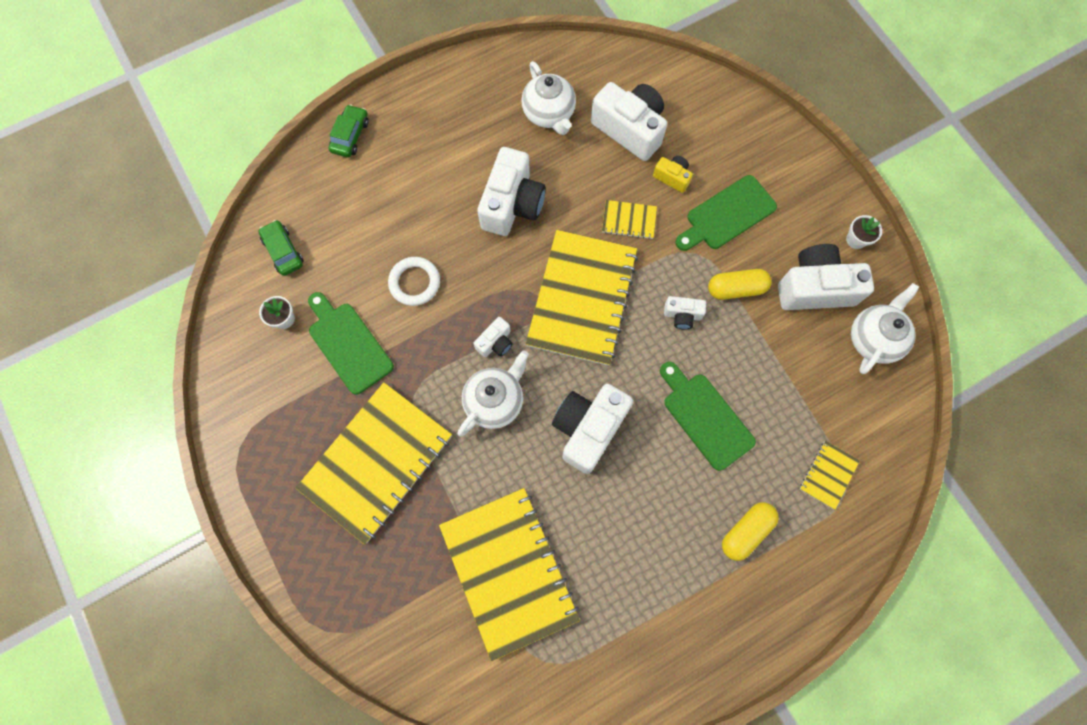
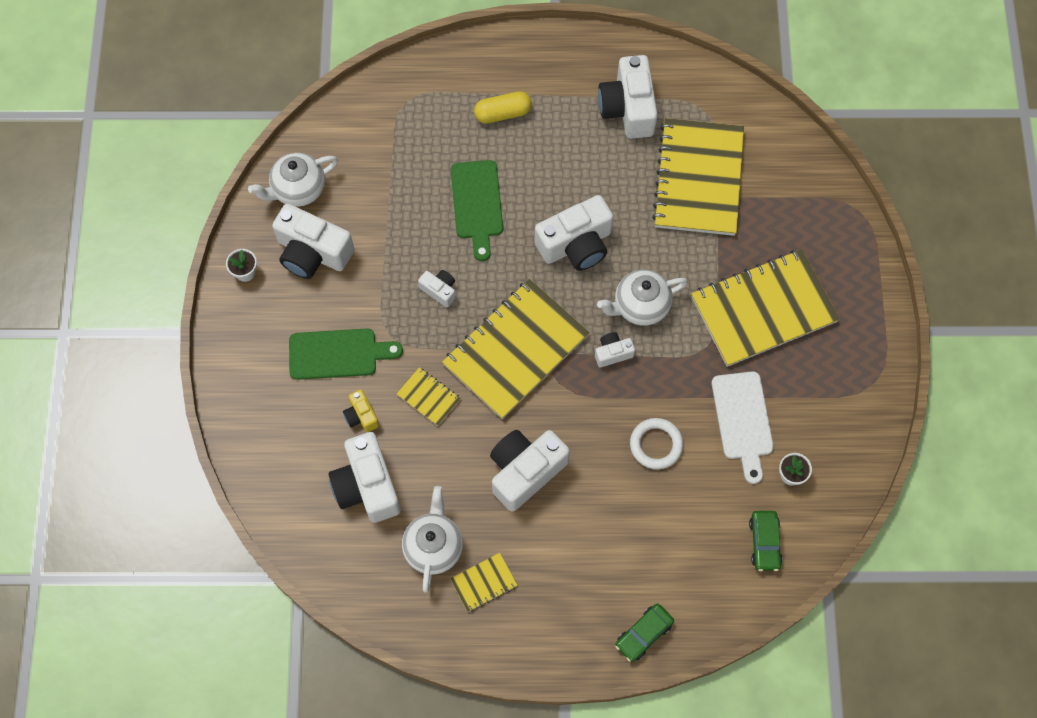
camera: 150 degrees left, 5 degrees down
(348, 344) = (743, 420): green cutting board -> white cutting board
(625, 615) = (628, 108): none -> white camera
(736, 289) = (378, 287): yellow capsule -> none
(828, 475) = (413, 117): yellow notebook -> yellow notebook (484, 583)

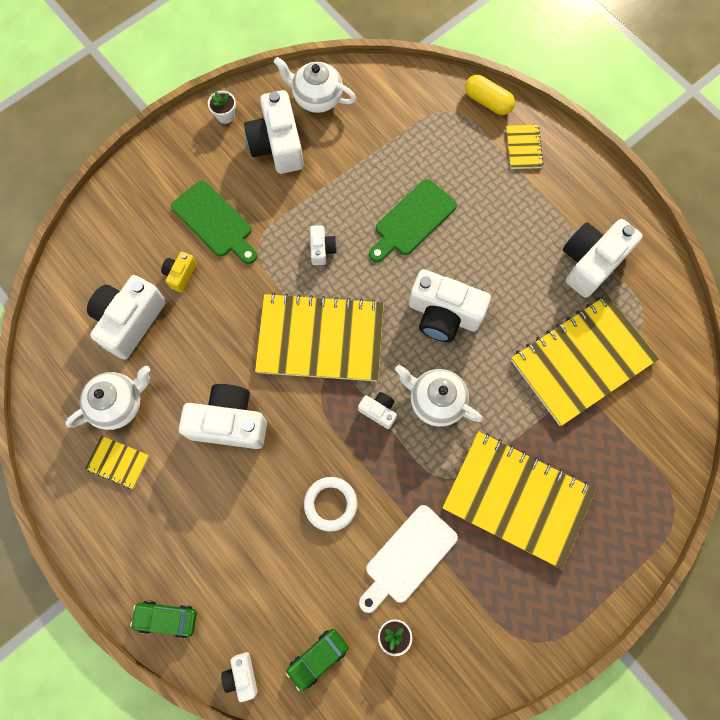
camera: 50 degrees right, 5 degrees up
(428, 397) = (232, 308): yellow notebook -> yellow notebook (523, 148)
(503, 113) = (501, 180): yellow capsule -> yellow capsule (487, 102)
(733, 608) = (242, 675): none -> white camera

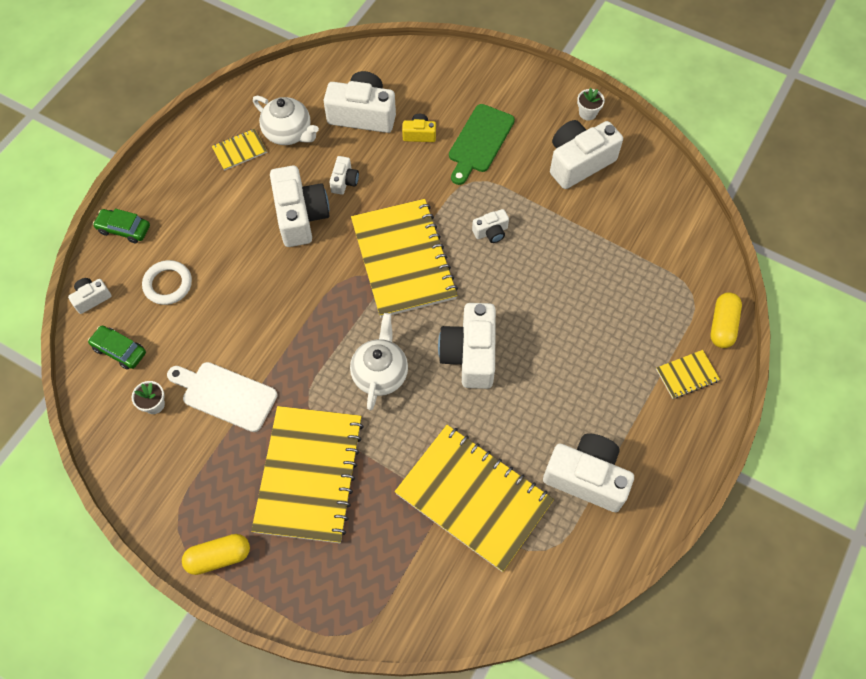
camera: 70 degrees right, 10 degrees down
(117, 462) = (239, 150): yellow notebook -> yellow notebook turned 60 degrees clockwise
(166, 618) = (124, 229): green car -> green car turned 60 degrees counterclockwise
(317, 98) = (644, 177): white teapot -> none
(330, 504) = (254, 317): white ring -> white ring (168, 284)
(378, 411) = (352, 328): white camera -> white camera (344, 181)
(412, 220) = (555, 298): green cutting board -> none
(573, 608) = (219, 557): none -> yellow capsule

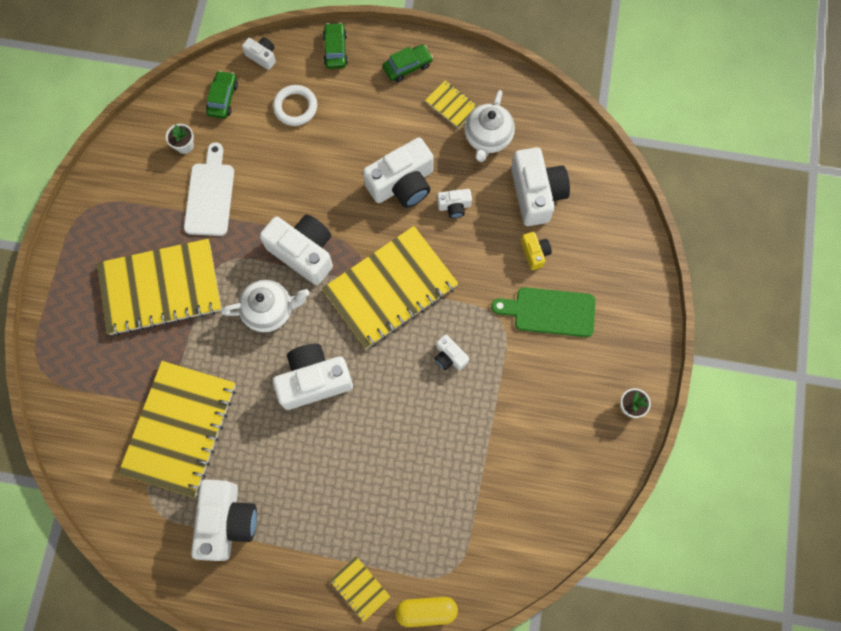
camera: 70 degrees right, 10 degrees up
(178, 173) = (407, 66): none -> green car
(219, 557) = (74, 248): yellow capsule -> none
(579, 162) = (564, 415): white camera -> white camera (303, 252)

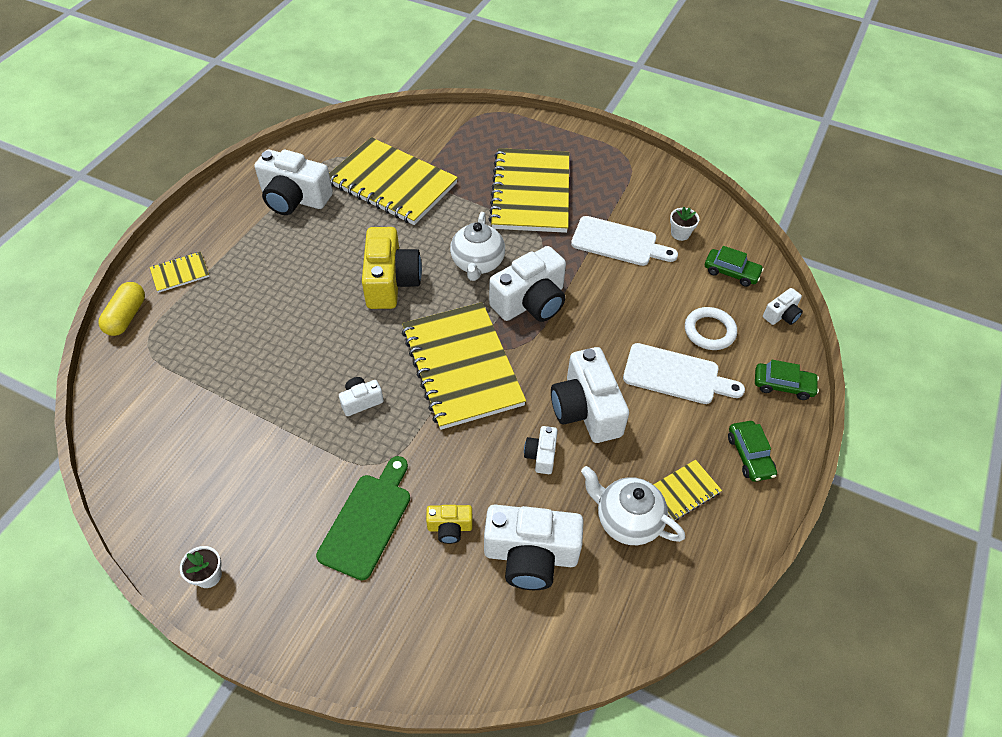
camera: 105 degrees right, 20 degrees down
(314, 380) = (391, 282): white camera -> yellow camera
(349, 125) = (676, 375): none -> white cutting board

